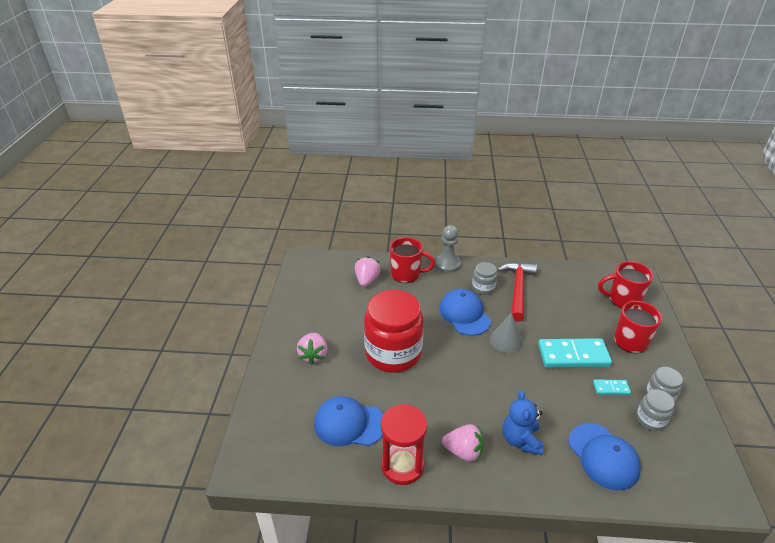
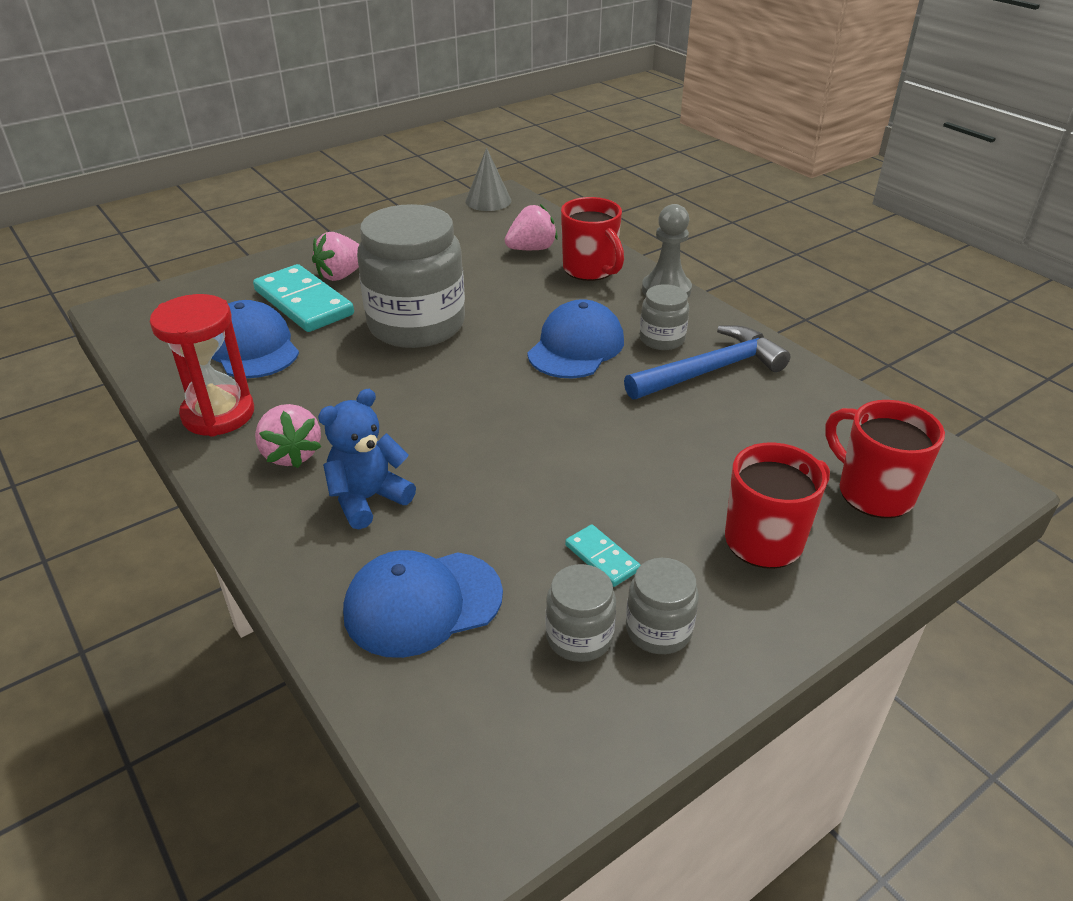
camera: 50 degrees right, 0 degrees up
(393, 353) = (416, 324): red jar -> grey jar
(506, 340) = (571, 404): grey cone -> grey cone (488, 201)
(517, 289) = (710, 370): red hammer -> blue hammer
(573, 355) = (629, 485): turquoise domino -> turquoise domino (303, 303)
(603, 456) = (422, 603): blue cap -> blue cap turned 45 degrees clockwise

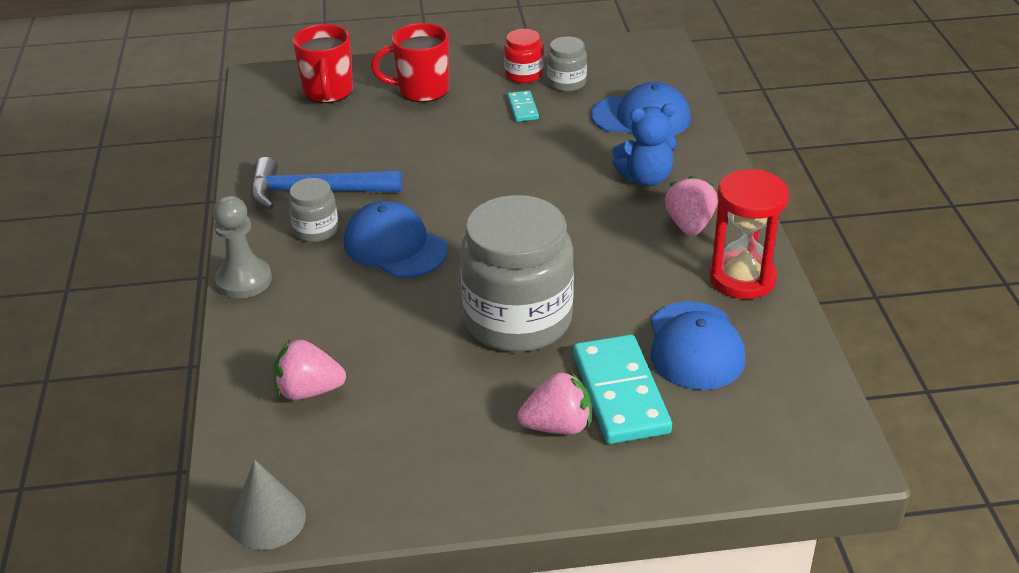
camera: 150 degrees left, 0 degrees up
(576, 347) = (395, 246): blue cap -> blue cap turned 75 degrees clockwise
(590, 270) = (283, 333): red mug -> none
(658, 630) = (524, 75): grey jar -> red jar

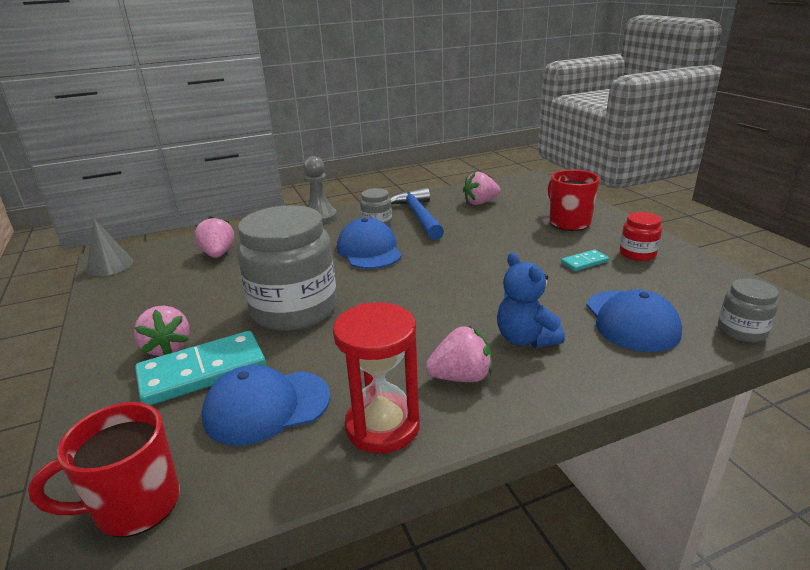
camera: 75 degrees right, 10 degrees down
(311, 134) = (480, 202): none -> pink strawberry
(328, 92) = (534, 197): red mug -> red mug (135, 506)
(395, 246) = (369, 250): blue cap -> blue cap turned 45 degrees counterclockwise
(567, 83) = (647, 274): grey jar -> grey jar (741, 331)

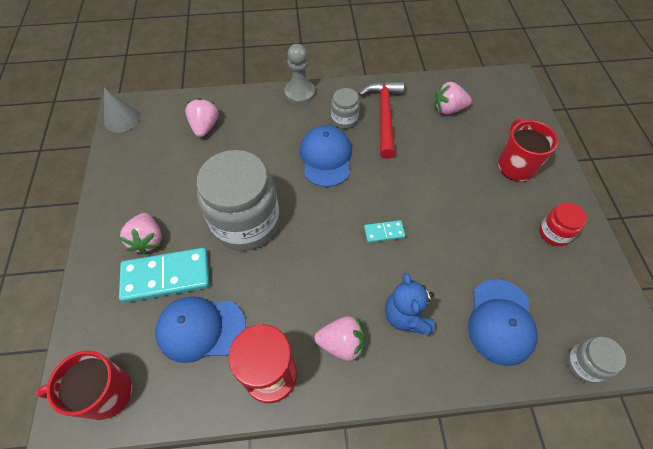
camera: 15 degrees right, 30 degrees up
(418, 216) = (384, 116): blue hammer -> red hammer
(584, 262) = (500, 231): turquoise domino -> turquoise domino (384, 232)

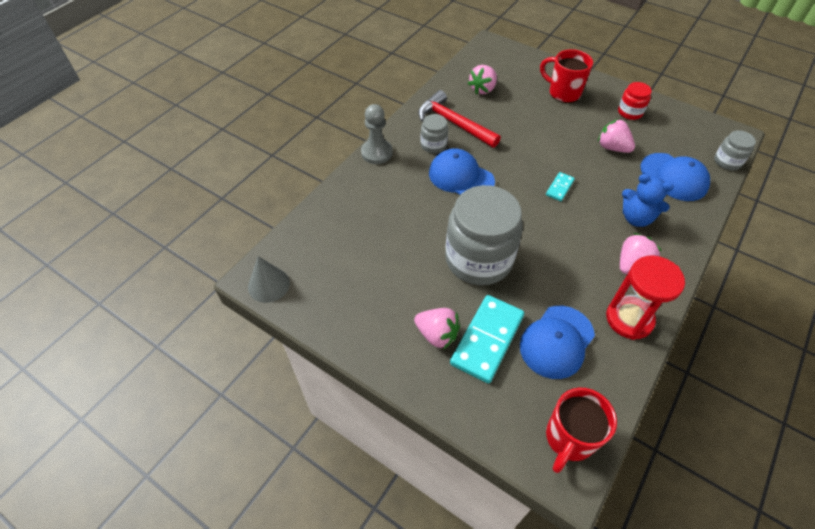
camera: 50 degrees left, 5 degrees down
(205, 127) = (347, 231): pink strawberry -> pink strawberry (612, 147)

